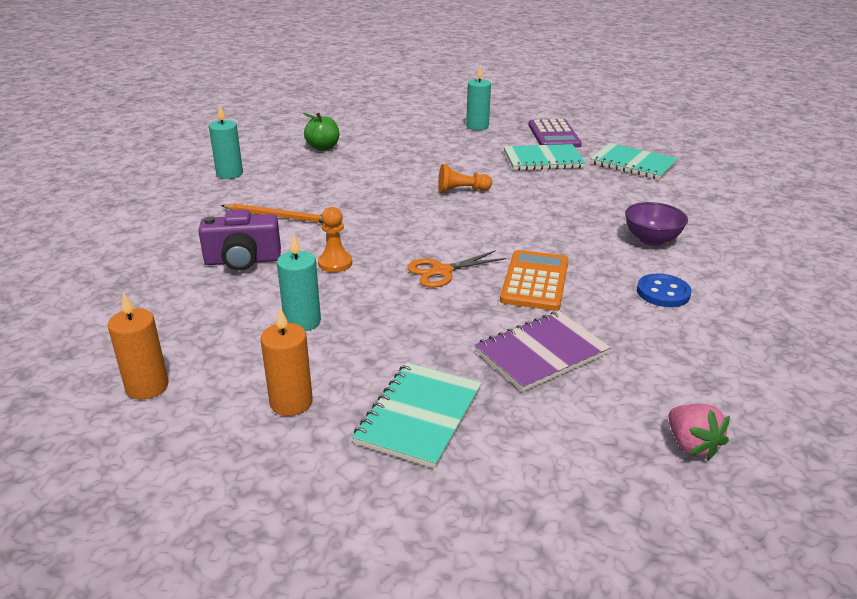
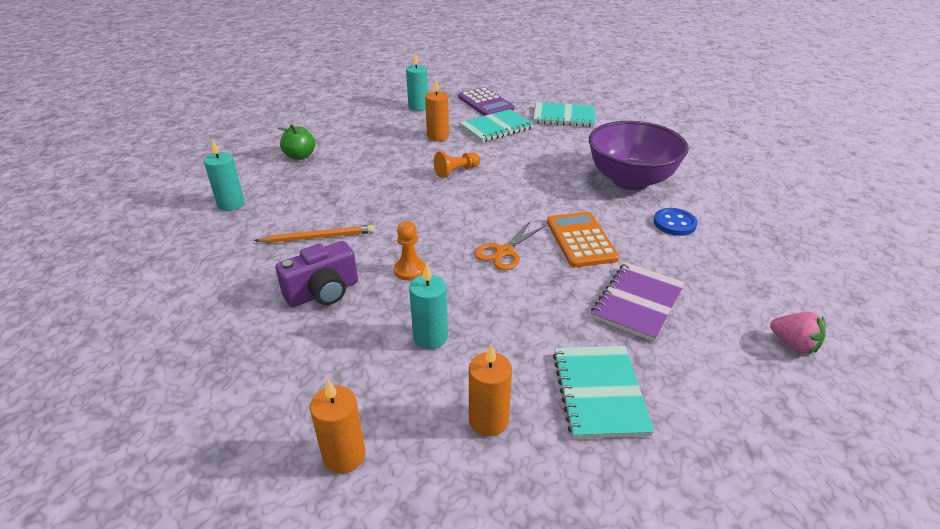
camera: 25 degrees left, 5 degrees up
(472, 156) = (438, 136): none -> orange candle
(651, 240) = (630, 180): purple bowl -> purple bowl, size x1.93

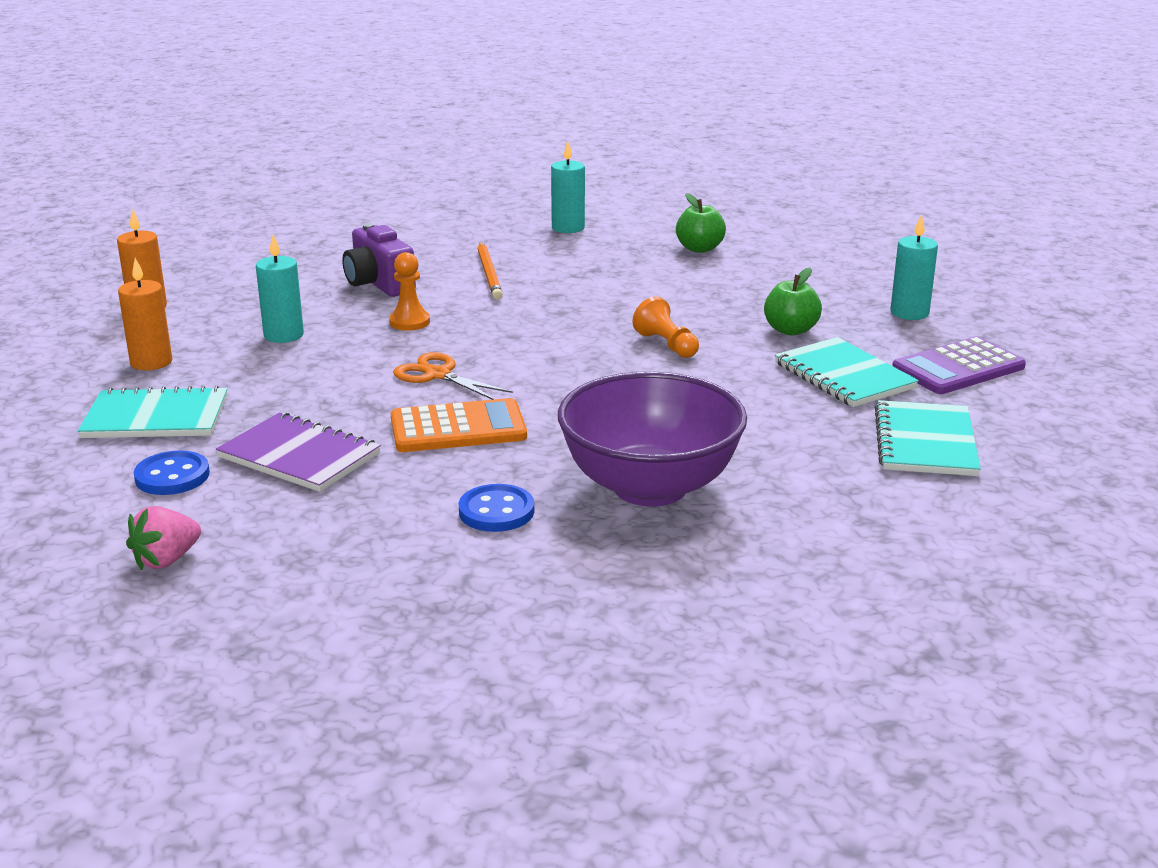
camera: 90 degrees right, 10 degrees down
(438, 136) = (790, 330): orange candle -> green apple
(689, 363) = (172, 476): none -> blue button

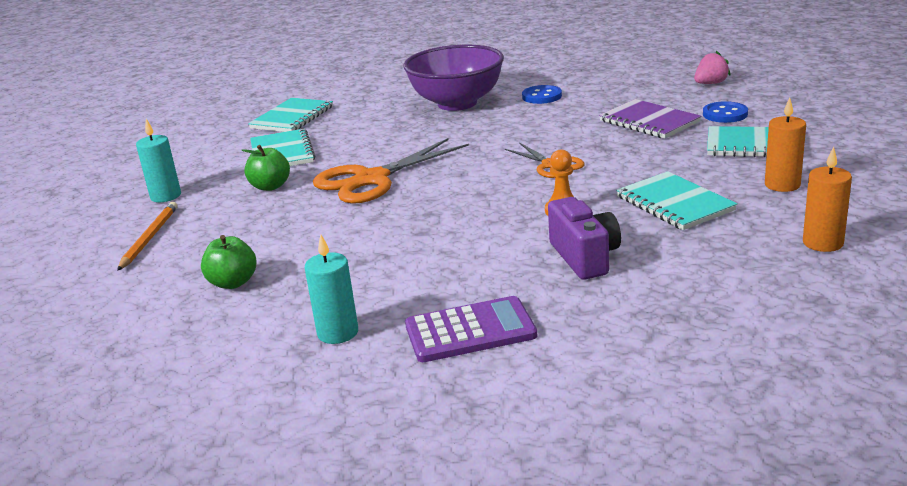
camera: 160 degrees left, 0 degrees up
(283, 335) = (674, 203): turquoise candle -> turquoise notebook
(458, 428) = (548, 132): orange calculator -> none
(489, 274) = (468, 263): orange pencil -> orange pencil (149, 238)
(666, 345) = (371, 179): orange pawn -> orange scissors
(958, 368) = (205, 155): purple calculator -> purple calculator (470, 331)

